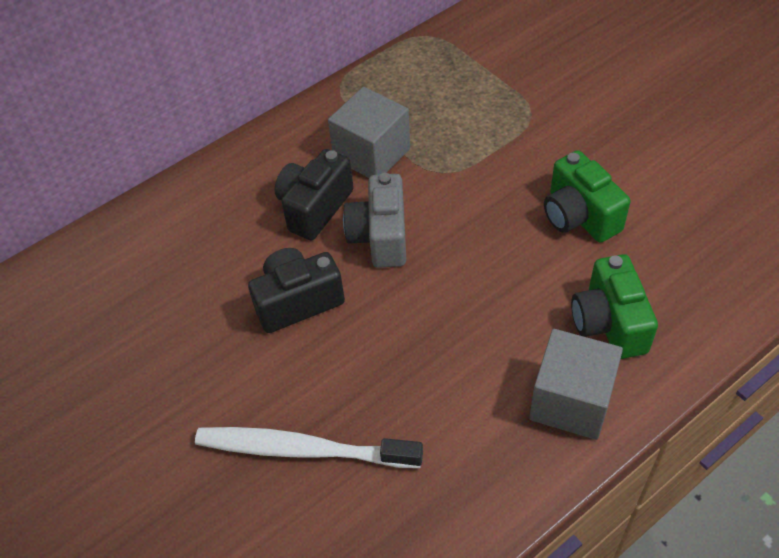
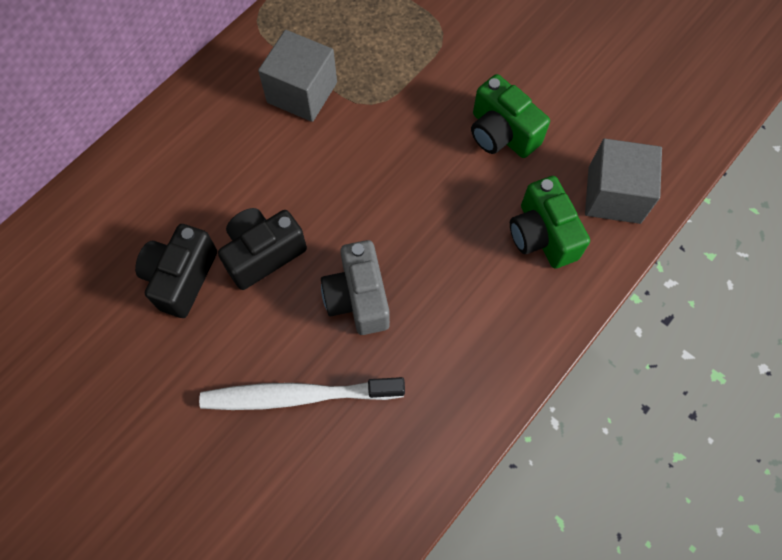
camera: 15 degrees left, 15 degrees up
(314, 207) = (259, 156): black camera -> black camera (181, 278)
(380, 236) = (326, 178): grey camera -> grey camera (358, 298)
(571, 401) = (520, 313): grey cube -> grey cube (614, 195)

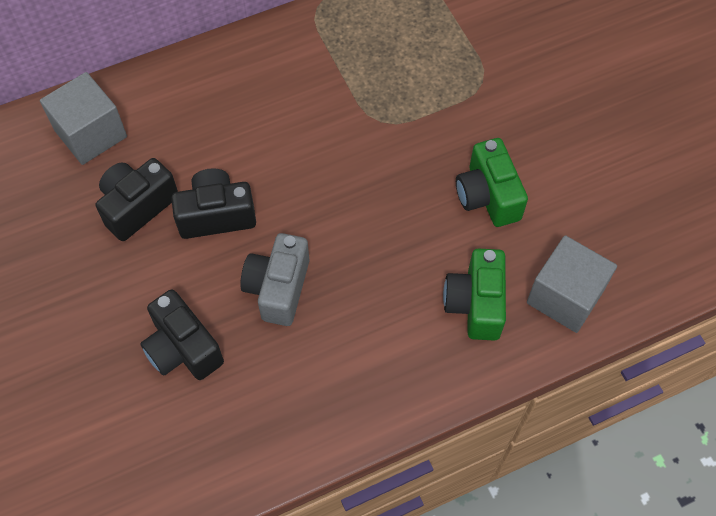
camera: 25 degrees right, 5 degrees down
(298, 396) = (183, 348): white toothbrush -> black camera
(302, 92) = (323, 87): grey cube -> grey cube (90, 133)

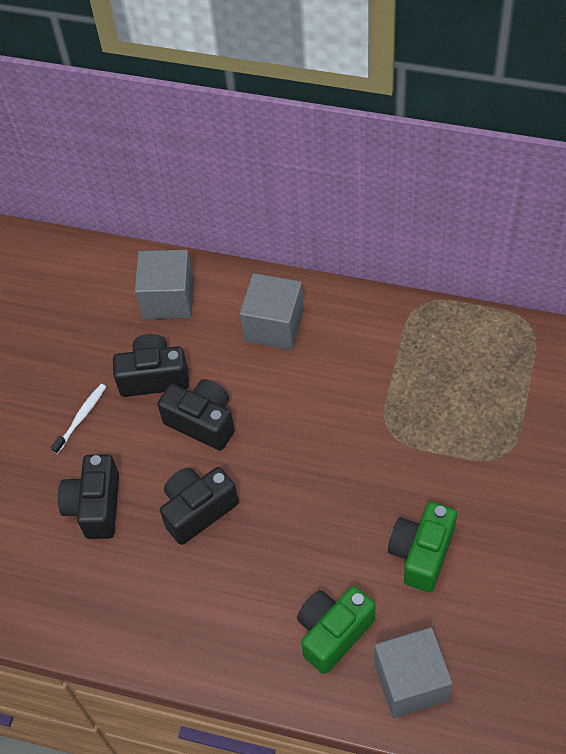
camera: 45 degrees right, 5 degrees down
(100, 284) = (81, 417): none -> white toothbrush
(208, 98) = (274, 325): none -> grey cube
(278, 288) = (198, 510): grey camera -> black camera

